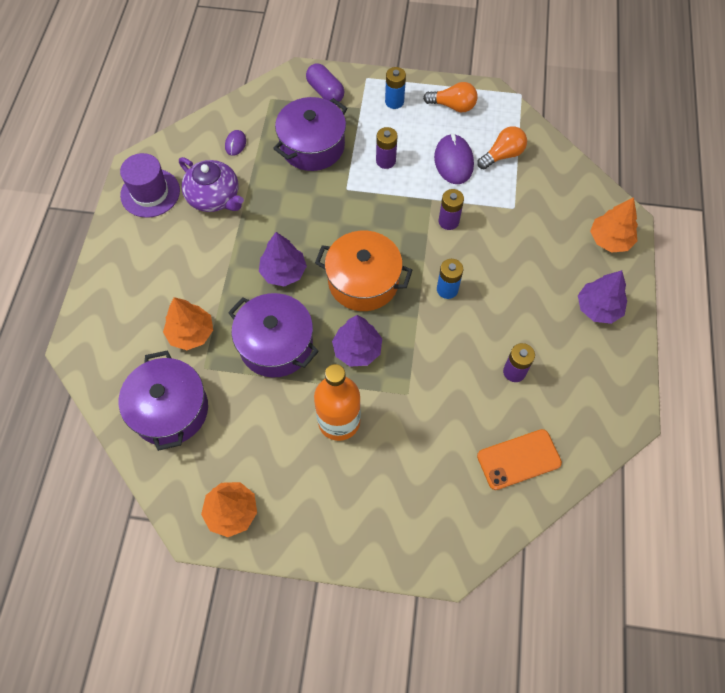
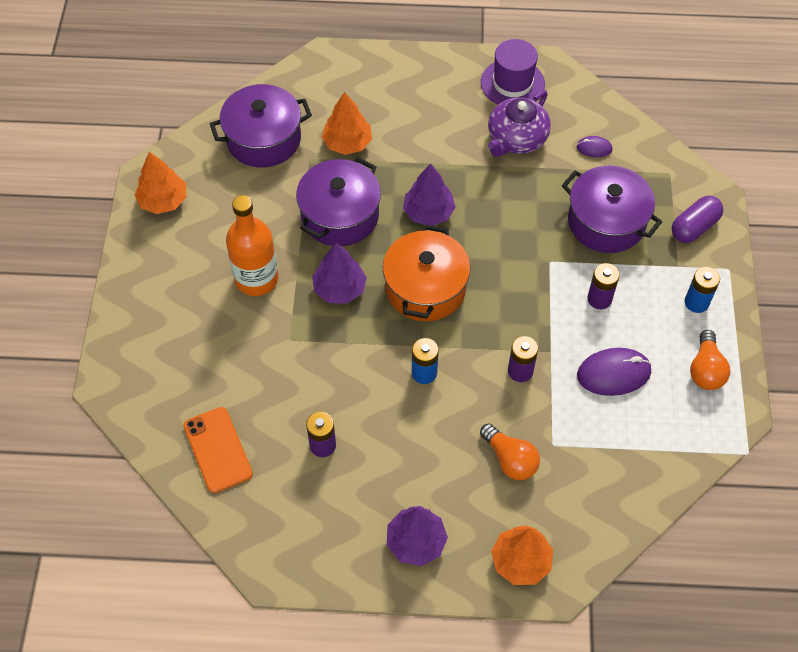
camera: 85 degrees right, 5 degrees down
(502, 155) = (635, 430): orange light bulb -> orange light bulb (510, 459)

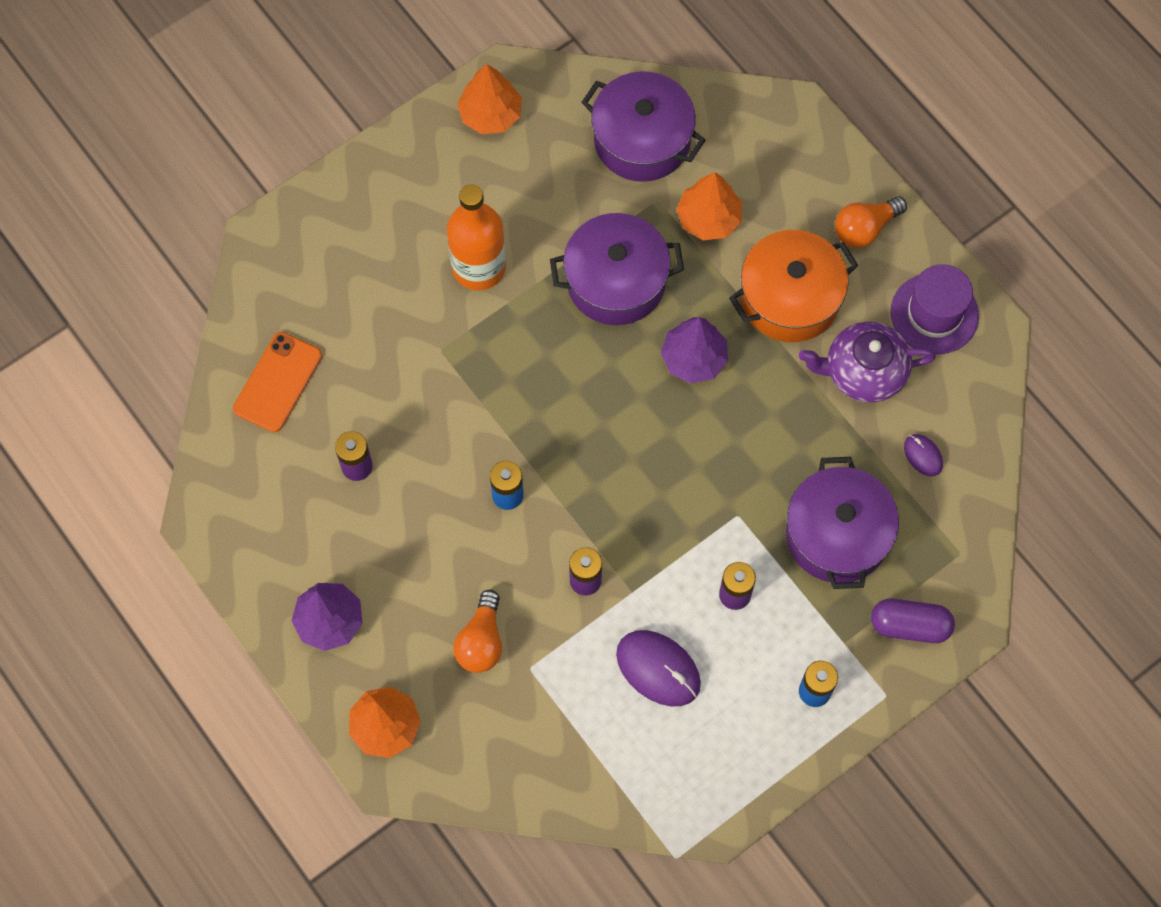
camera: 50 degrees right, 10 degrees up
(339, 288) = (533, 348): purple tree -> none
(425, 288) = (602, 424): orange pot -> orange pot (790, 298)
(705, 370) = (739, 754): orange light bulb -> orange light bulb (864, 229)

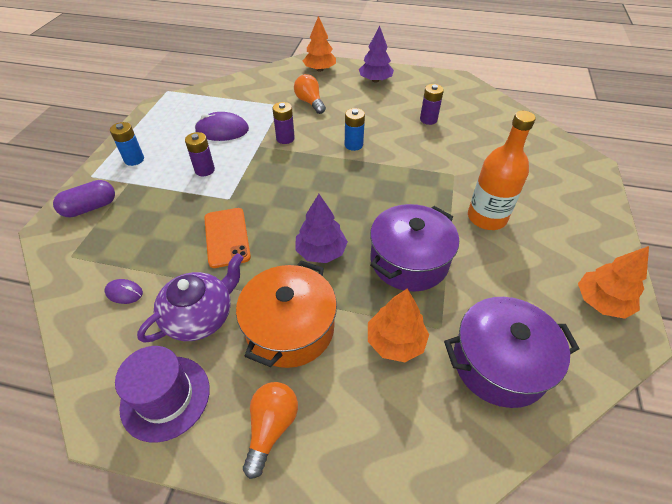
camera: 140 degrees right, 20 degrees down
(278, 382) = (499, 125): orange phone -> orange phone (227, 237)
(837, 535) = (161, 222): purple pot -> none

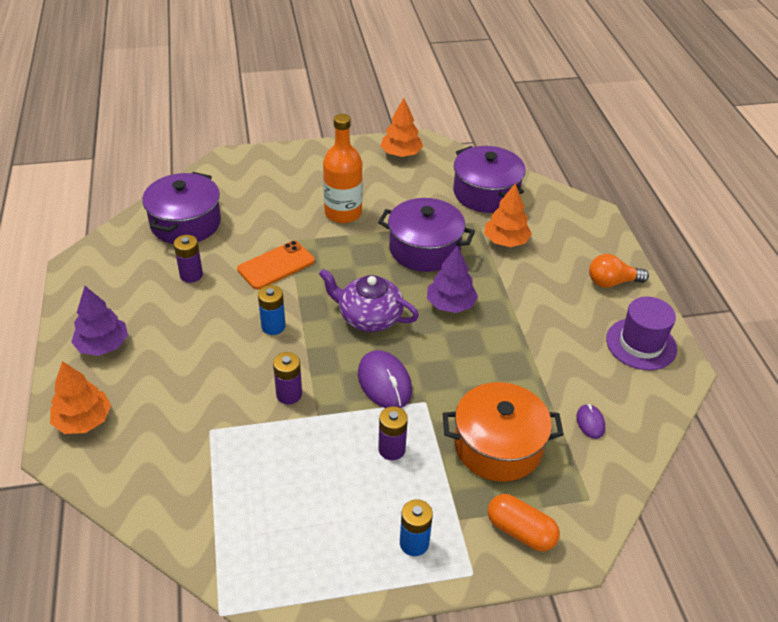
camera: 115 degrees left, 5 degrees down
(90, 208) = (520, 531): purple capsule -> orange capsule
(200, 316) = (569, 356): purple teapot -> purple teapot (369, 317)
(222, 130) = (301, 472): purple mouse -> purple mouse (384, 382)
(227, 237) = (478, 378): orange phone -> orange phone (276, 265)
(290, 328) = (538, 298): orange pot -> orange pot (498, 446)
(310, 102) = (190, 399): orange light bulb -> none
(494, 126) = (186, 223): none -> purple pot

